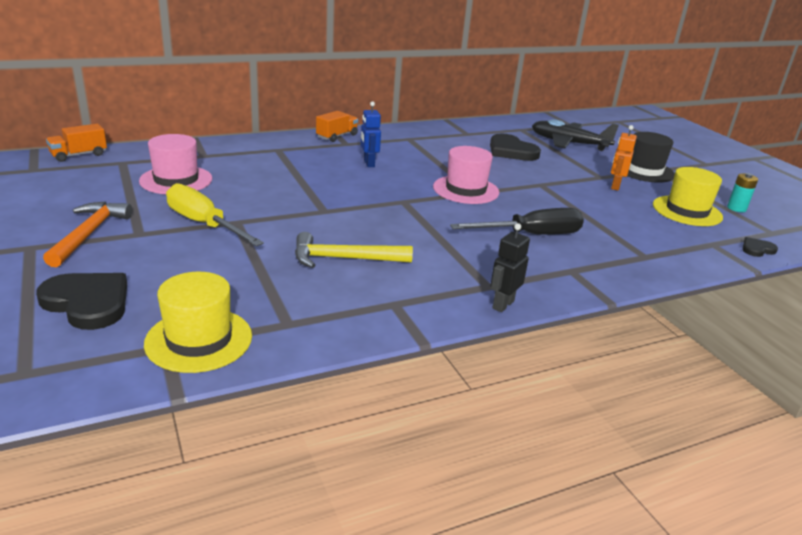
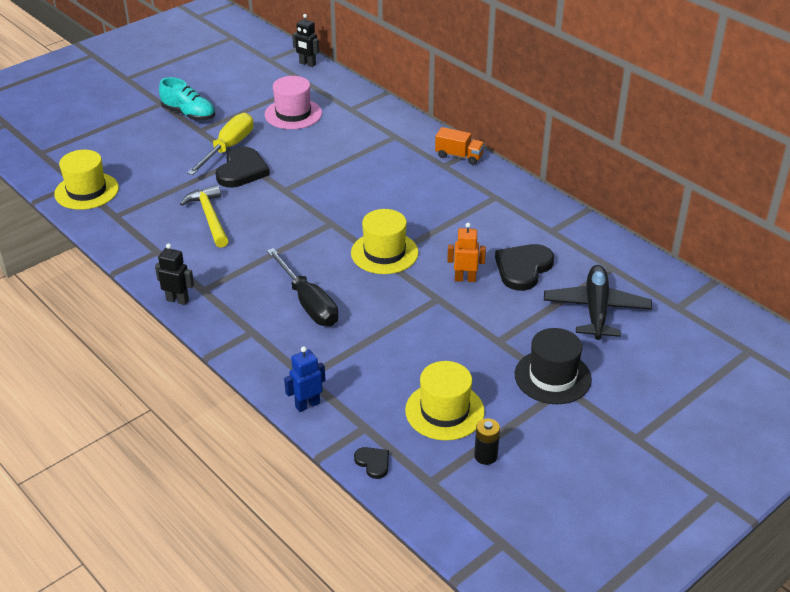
camera: 75 degrees right, 10 degrees up
(79, 155) = (307, 64): orange truck -> black robot
(88, 302) = (109, 144): black heart -> black heart (242, 170)
(89, 234) = (189, 114): orange hammer -> turquoise shoe
(368, 163) = (403, 188): blue robot -> blue robot (307, 405)
(466, 190) = (384, 253): pink hat -> yellow hat
(615, 186) = (476, 353): orange robot -> orange robot (465, 279)
(736, 208) = (485, 456): turquoise battery -> black battery

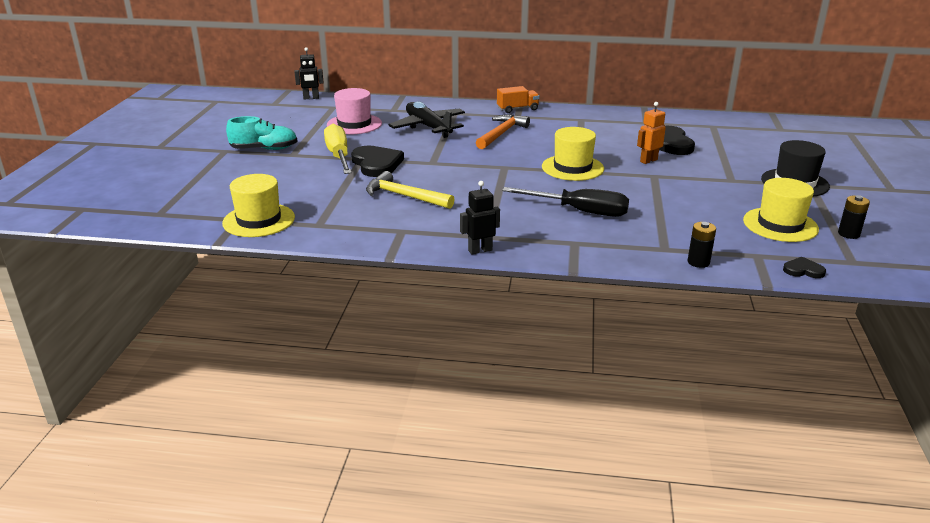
camera: 40 degrees left, 10 degrees down
(307, 405) = (698, 262): blue robot -> black battery
(393, 182) = (501, 133): none -> orange hammer
(596, 310) = (747, 146): black plane -> black plane (428, 127)

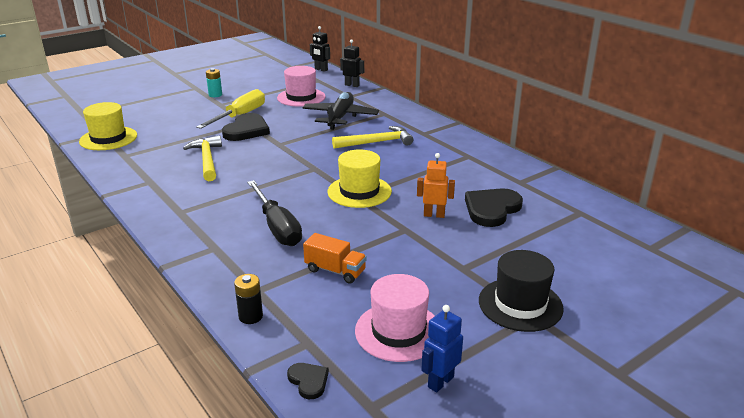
camera: 45 degrees right, 0 degrees up
(264, 149) = (215, 95): turquoise shoe -> turquoise battery
(480, 250) = (153, 219): black robot -> black robot (352, 85)
(501, 133) = (377, 142): orange hammer -> yellow hammer
(517, 109) = (438, 128): orange truck -> orange truck (335, 271)
(780, 225) = (398, 331): yellow hat -> pink hat
(848, 234) = (440, 382): black battery -> blue robot

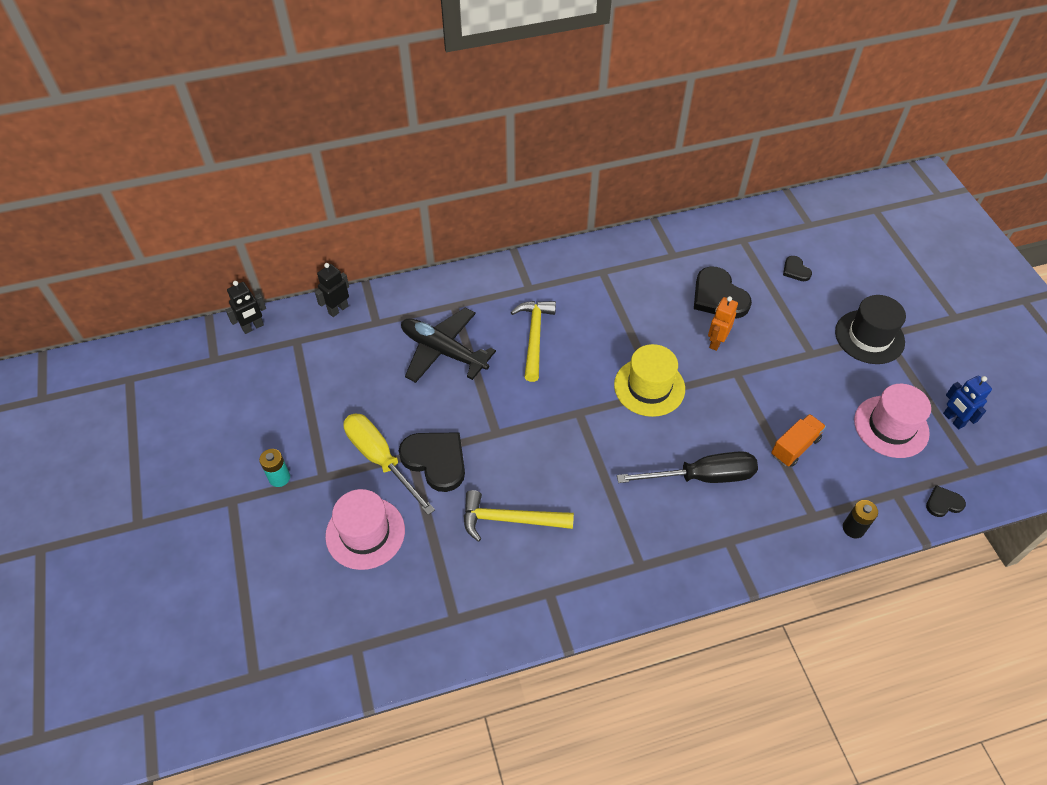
camera: 70 degrees left, 25 degrees up
(108, 138) = (382, 639): yellow hat -> none
(301, 97) = (351, 376): pink hat -> pink hat (365, 533)
(571, 246) = (795, 270): none -> black heart

